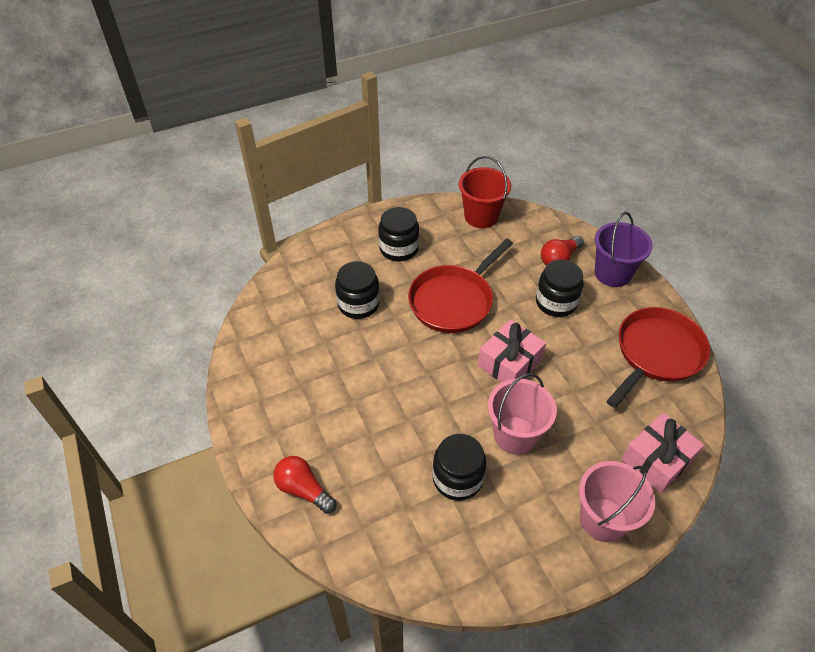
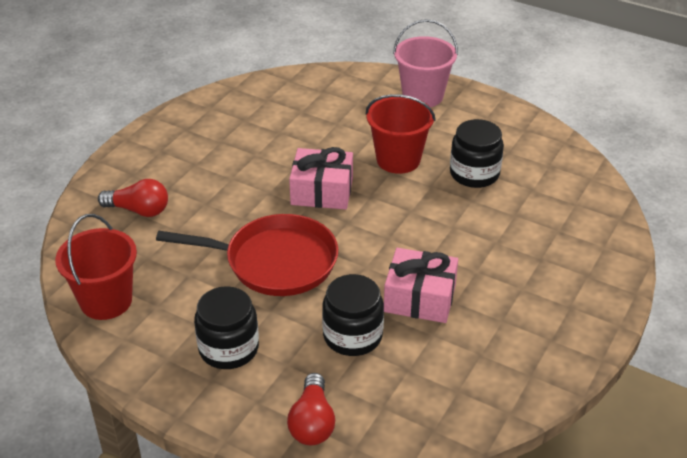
camera: 125 degrees left, 10 degrees down
(303, 489) = (592, 254): red light bulb -> red light bulb (312, 422)
(515, 435) = (398, 160): pink bucket -> red bucket
(556, 302) = (211, 190): black jar -> none
(612, 273) = (133, 168): purple bucket -> none
(656, 353) = (225, 114): red pan -> none
(657, 460) = (341, 87): pink gift -> pink gift (420, 298)

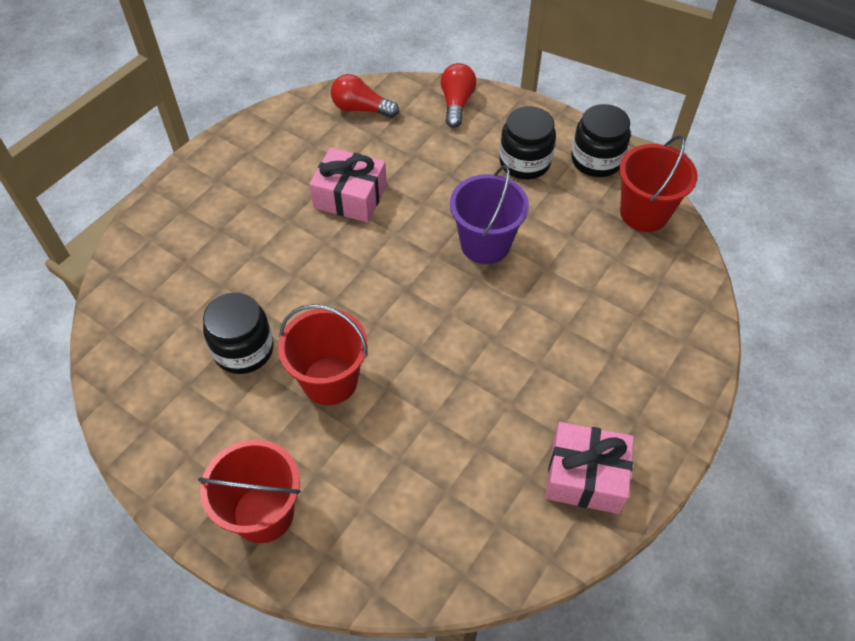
camera: 175 degrees left, 15 degrees up
(139, 210) = (640, 322): red light bulb -> red light bulb (361, 109)
(275, 262) = (485, 244): red pan -> purple bucket
(322, 191) = (430, 335): pink gift -> pink gift (585, 476)
(352, 336) = (417, 166): black jar -> black jar (596, 160)
(422, 96) = (263, 513): pink bucket -> red bucket

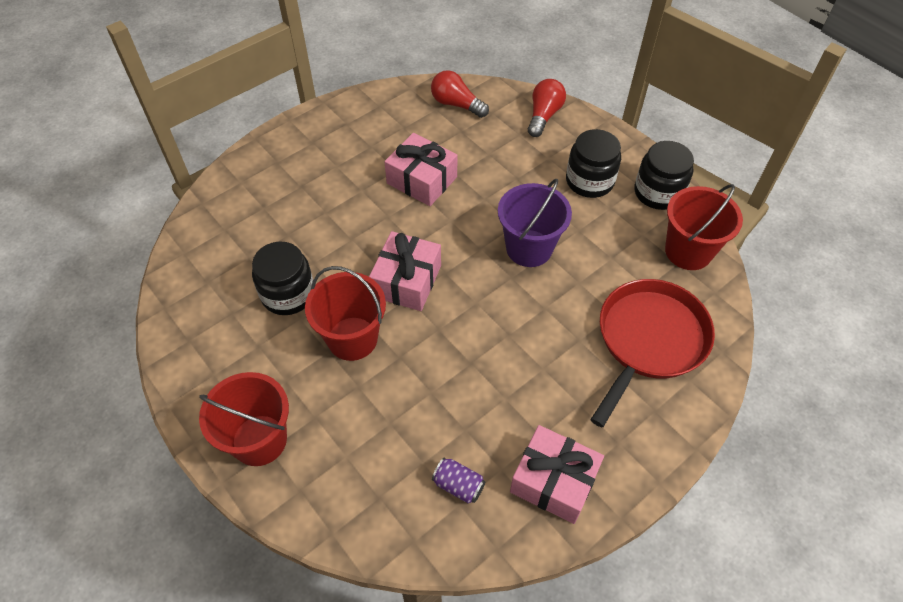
camera: 15 degrees right, 0 degrees up
(368, 306) = (407, 281): none -> pink gift
(491, 505) = (458, 485): none -> purple can
(634, 311) = (649, 340): none -> red pan

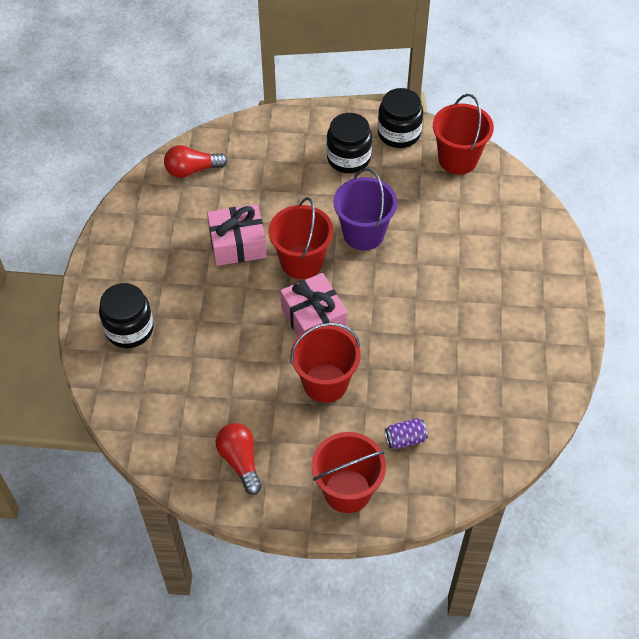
camera: 45 degrees left, 0 degrees up
(288, 294) = (246, 393): black jar -> black jar (129, 329)
(452, 231) = (301, 262): none -> red bucket
(458, 485) = (490, 407): purple can -> purple can (405, 439)
(544, 115) = (264, 133): red light bulb -> red light bulb (240, 461)
(553, 481) = (535, 358): pink gift -> none
(649, 340) = (496, 233): red pan -> none

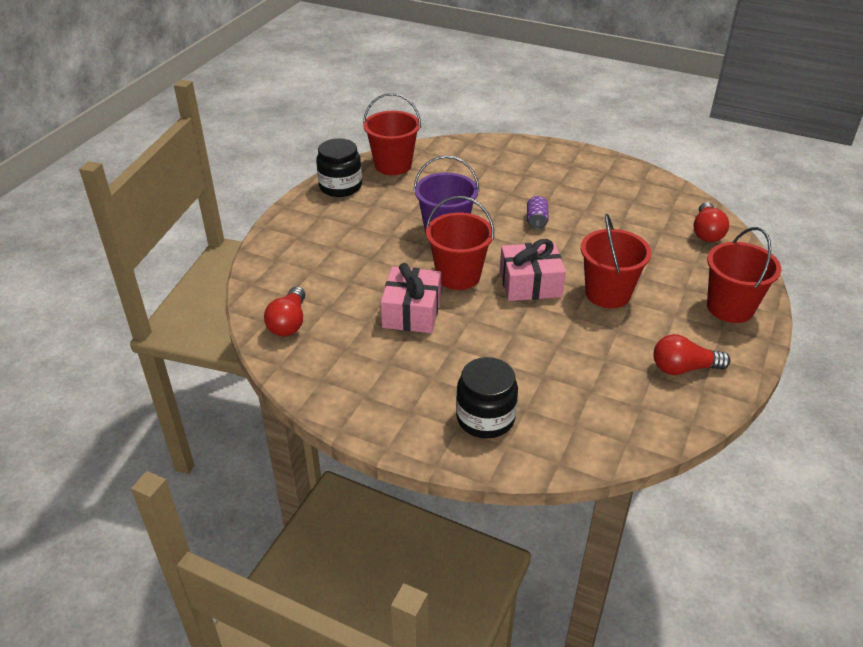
camera: 70 degrees left, 15 degrees down
(348, 158) = (349, 220): black jar -> none
(405, 439) = (682, 263): purple can -> purple can (536, 221)
(474, 455) = (706, 232): none -> red light bulb

